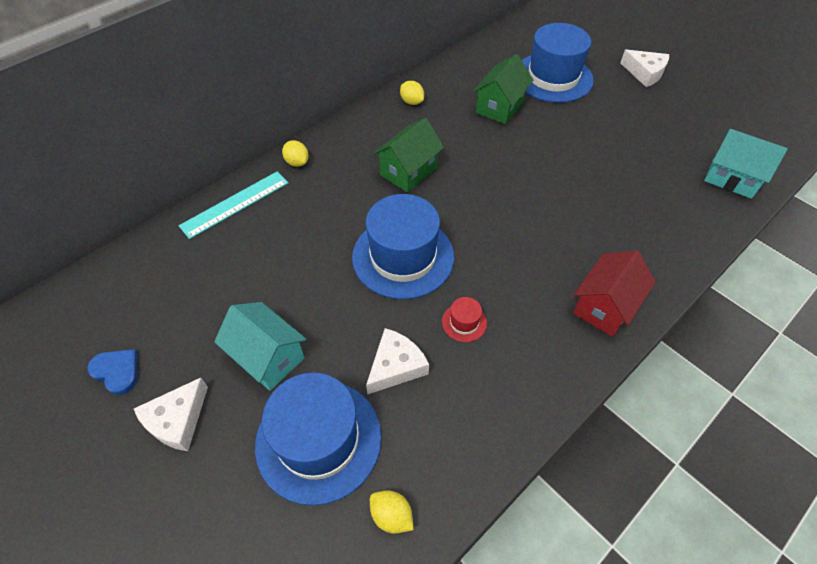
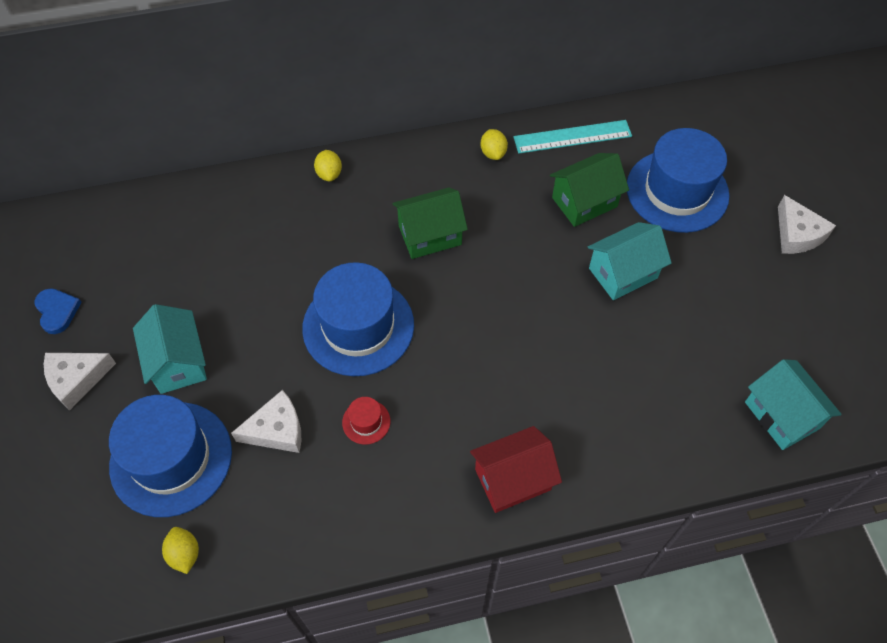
camera: 30 degrees right, 5 degrees up
(235, 204) = (244, 194): turquoise ruler -> turquoise ruler (572, 137)
(561, 138) = (623, 273): none -> turquoise house

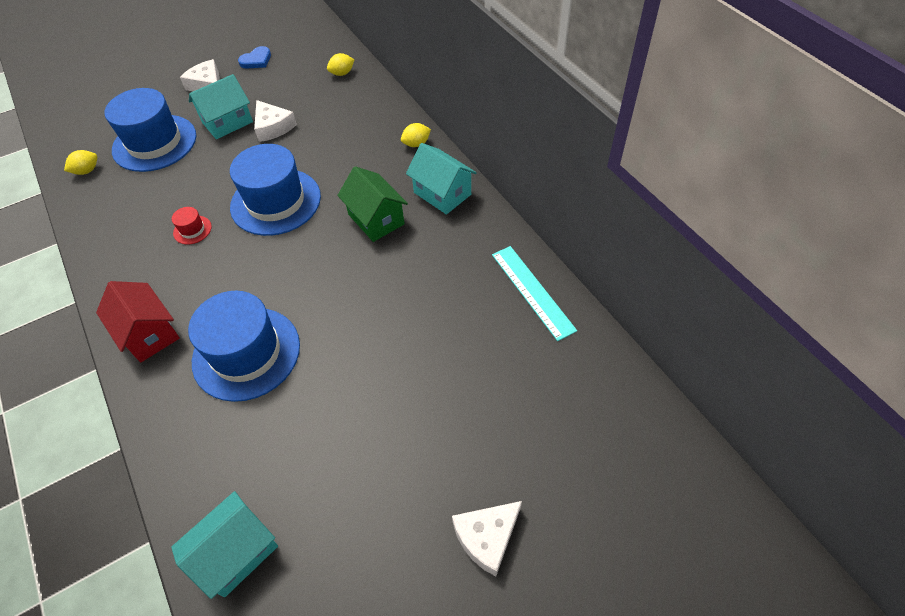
camera: 75 degrees right, 5 degrees down
(276, 430) = (181, 185): white cheese -> white cheese (273, 127)
(493, 153) = (484, 237): yellow lemon -> yellow lemon (342, 73)
(584, 202) = (453, 319): green house -> none
(623, 273) = (378, 369): turquoise house -> turquoise house (442, 193)
(677, 191) = (500, 398): blue hat -> blue hat (246, 353)

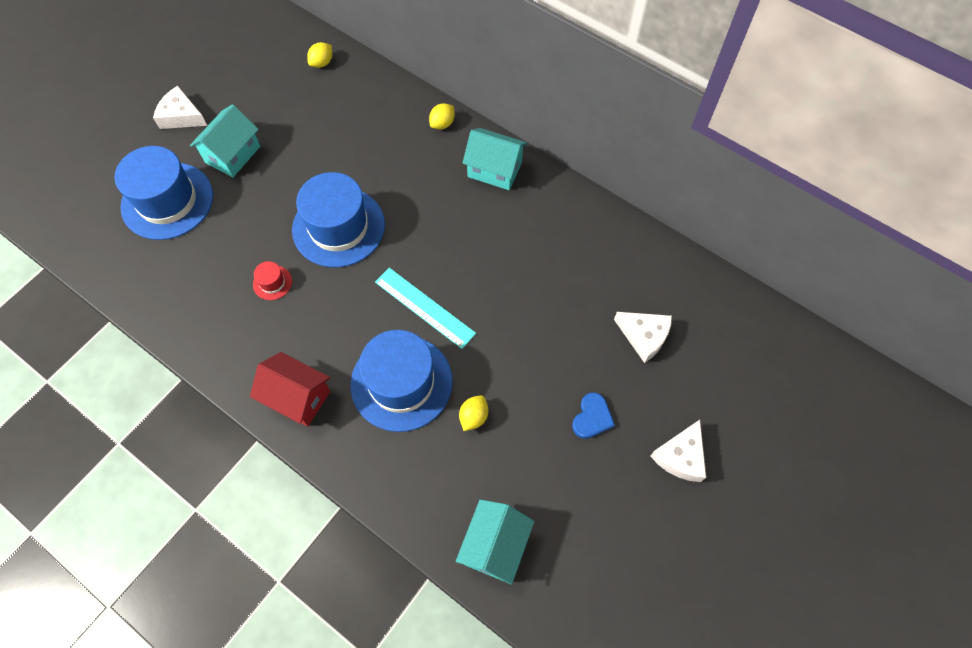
camera: 25 degrees left, 10 degrees up
(87, 171) = (113, 255): yellow lemon -> yellow lemon (473, 417)
(256, 60) = (217, 71): blue heart -> blue heart (592, 417)
(273, 127) = (285, 146): white cheese -> white cheese (644, 336)
(376, 219) = (447, 215): green house -> none
(532, 291) = (620, 241): turquoise ruler -> turquoise ruler (424, 307)

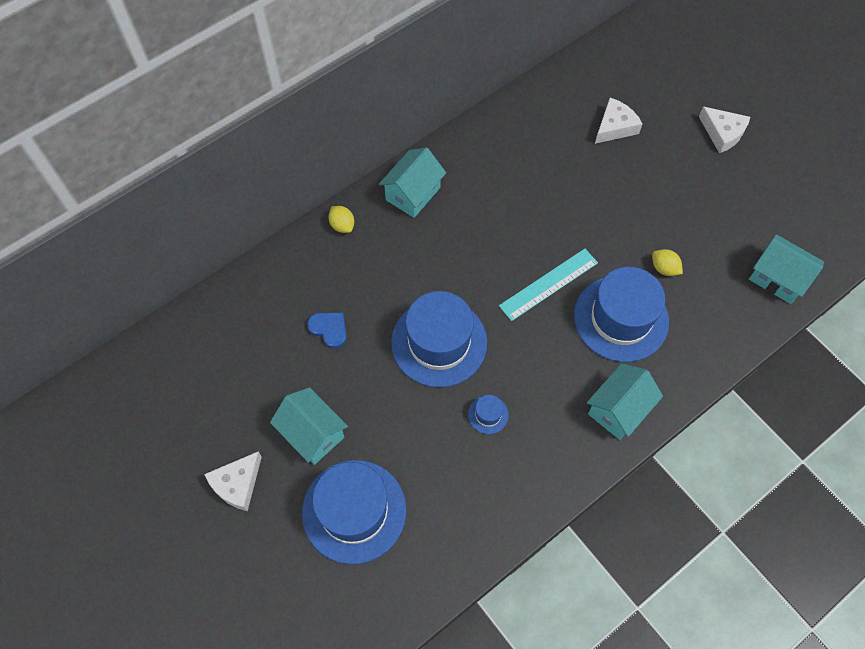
camera: 75 degrees left, 0 degrees up
(272, 283) = (488, 414): red hat -> blue hat
(297, 397) = (618, 409): red house -> turquoise house
(322, 63) = (216, 323): yellow lemon -> none
(592, 417) = (680, 183): blue heart -> blue heart (329, 329)

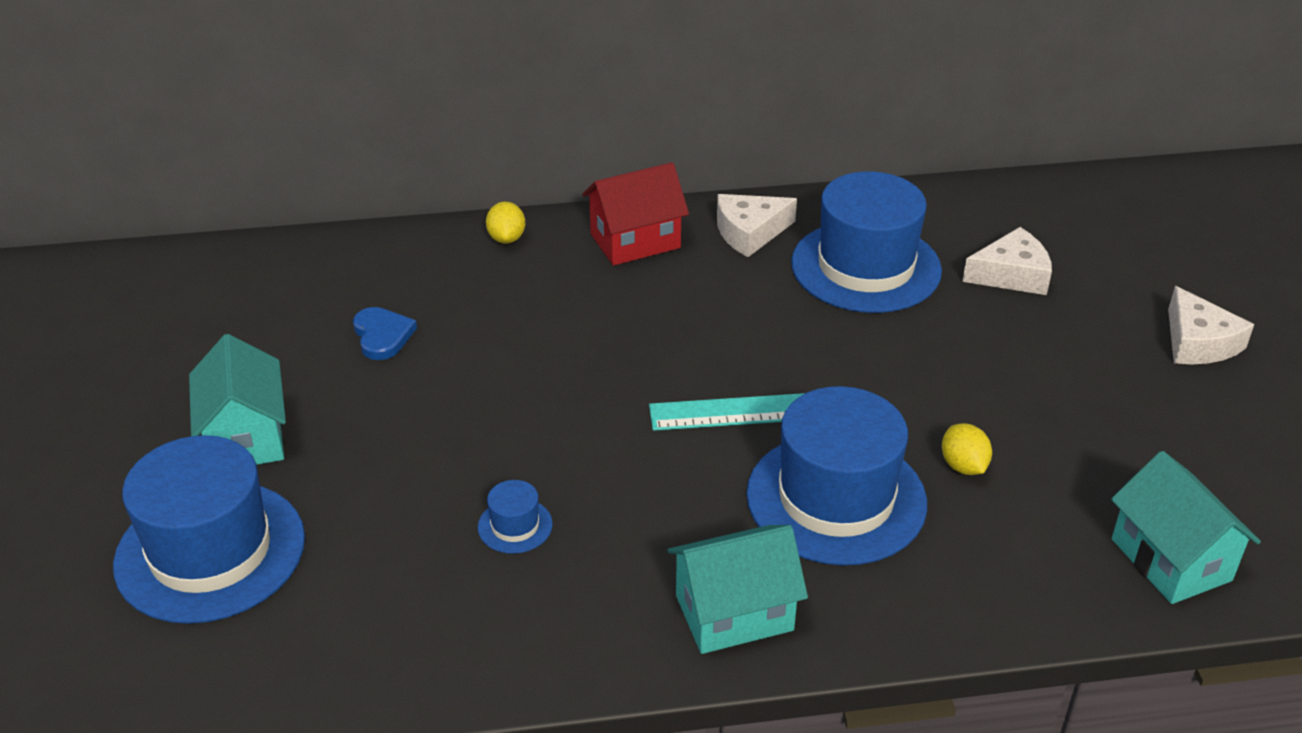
camera: 30 degrees right, 25 degrees down
(237, 484) = (93, 448): white cheese -> white cheese (750, 232)
(413, 193) = (635, 241): turquoise house -> red house
(439, 342) = (521, 411): blue hat -> blue hat (865, 267)

